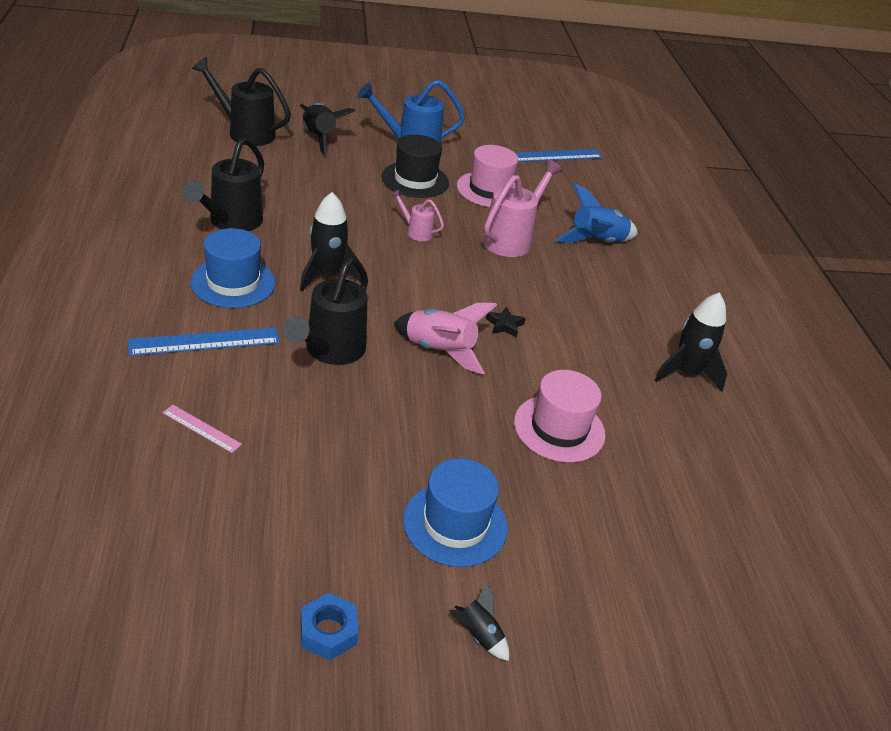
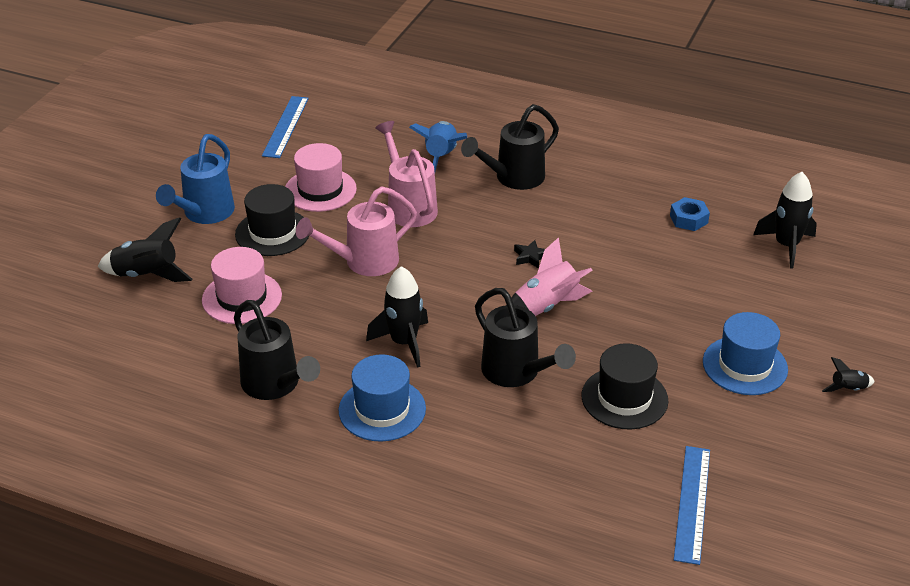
camera: 55 degrees left, 0 degrees up
(201, 428) = (583, 481): pink ruler -> none
(205, 342) = (465, 451): blue ruler -> blue ruler (692, 503)
(245, 132) = (95, 328): black watering can -> black watering can (514, 178)
(328, 632) = (822, 463): blue nut -> blue nut (688, 219)
(340, 434) = (624, 398): none -> black hat
(416, 232) = (364, 262): pink watering can -> pink watering can, size x1.93
(559, 428) = (667, 274): pink hat -> pink hat (242, 298)
(686, 373) = (634, 183): black rocket -> black rocket (786, 246)

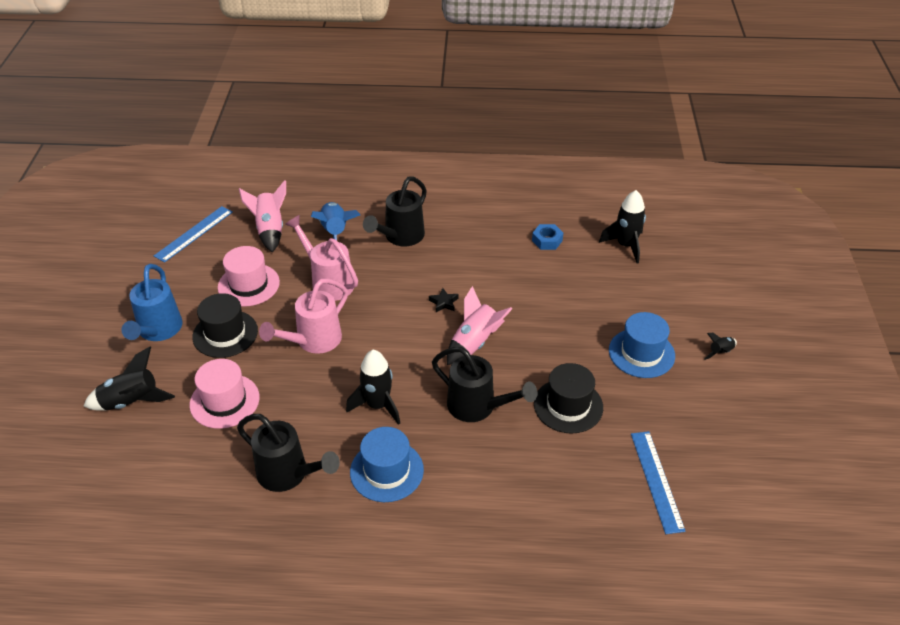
camera: 20 degrees left, 5 degrees up
(286, 126) = (194, 233): blue ruler -> blue ruler turned 45 degrees clockwise
(369, 140) = (270, 230): none -> pink rocket

